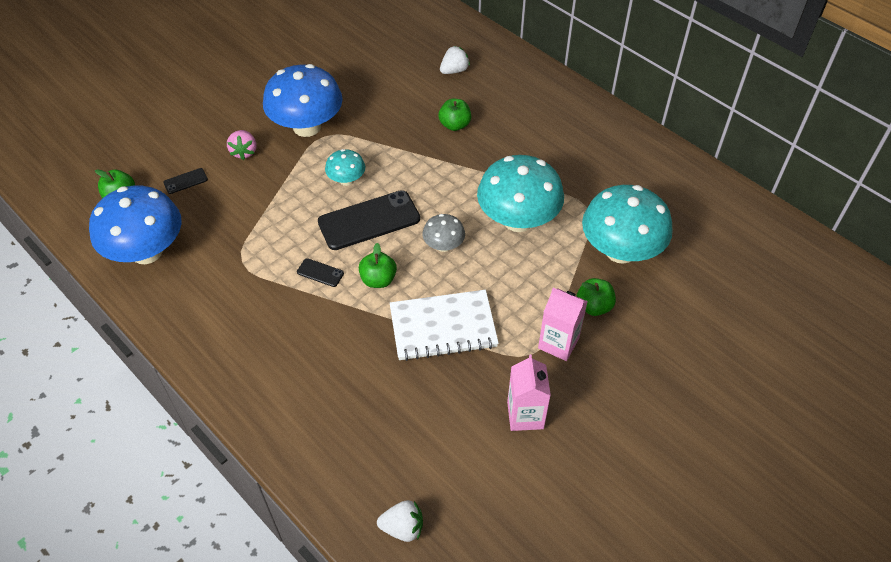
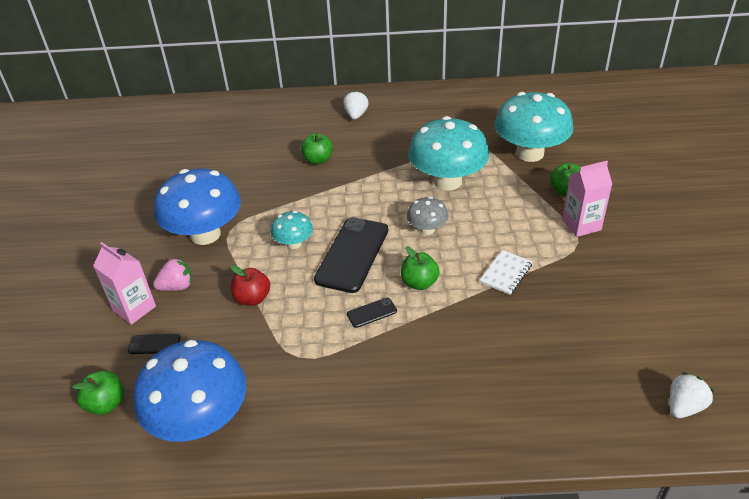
camera: 45 degrees left, 10 degrees down
(185, 181) = (154, 344): black phone -> black phone turned 75 degrees clockwise
(244, 152) = (177, 286): pink strawberry -> pink strawberry turned 60 degrees counterclockwise
(271, 198) = (252, 298): none -> red apple
(443, 327) = (506, 273): white notebook -> white notebook, size x0.52
(454, 71) = (265, 131): white strawberry -> white strawberry (356, 115)
(525, 415) = (631, 277): pink carton -> pink carton (134, 308)

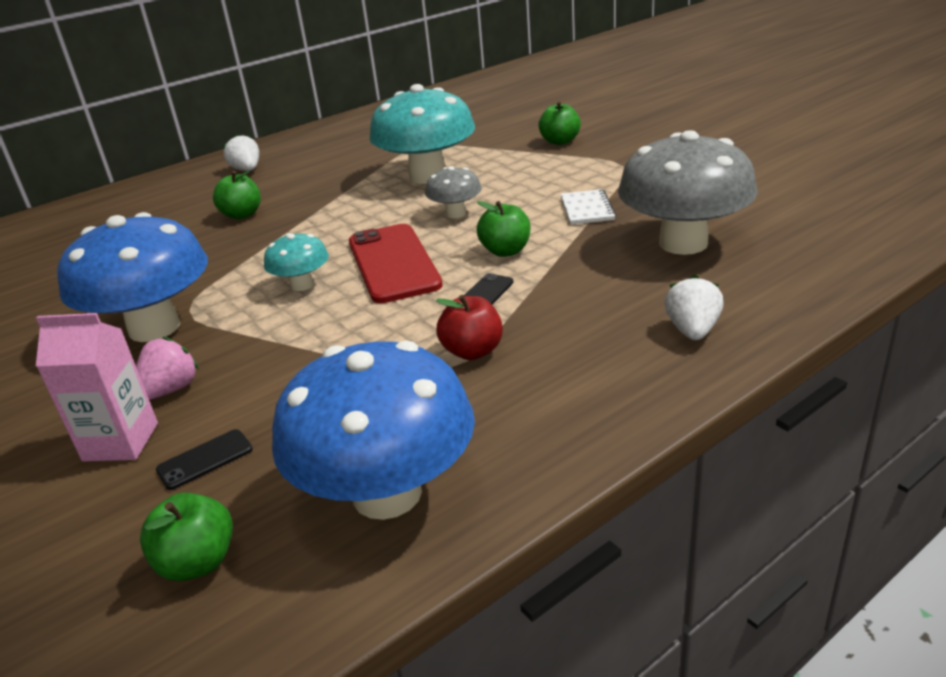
camera: 35 degrees left, 10 degrees down
(252, 298) = (307, 350): red apple -> red apple (472, 351)
(352, 254) = (393, 263): black phone -> red phone
(526, 343) = (683, 243): none -> grey mushroom
(530, 153) = (487, 132): turquoise mushroom -> none
(581, 225) = (608, 154): pink carton -> none
(684, 406) = (879, 218): white strawberry -> white strawberry (692, 330)

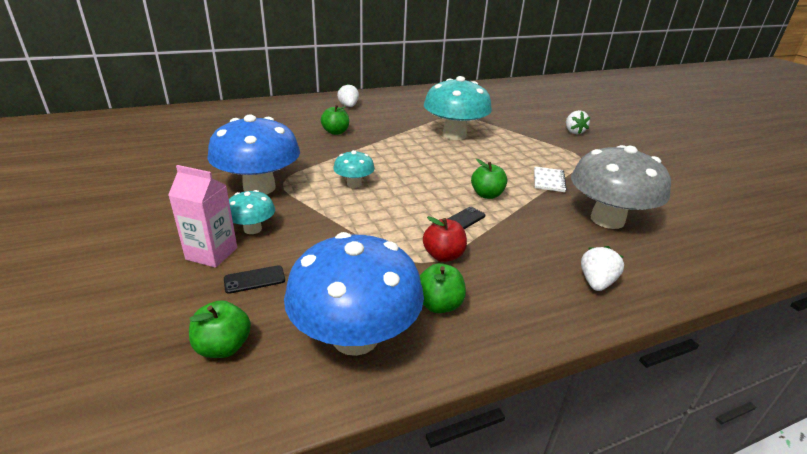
camera: 10 degrees right, 0 degrees up
(170, 390) = (252, 229): pink strawberry -> turquoise mushroom
(393, 263) = (414, 184): red phone -> none
(455, 213) = (463, 163): grey mushroom -> none
(560, 141) = (544, 133): green apple -> green apple (438, 305)
(600, 130) = (573, 132): none -> white strawberry

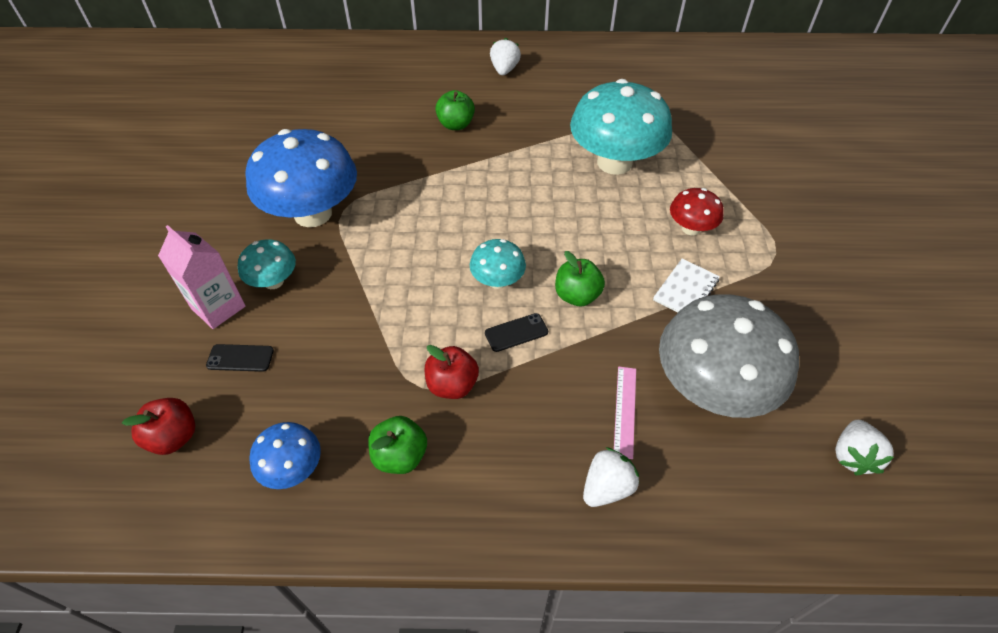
camera: 25 degrees right, 20 degrees up
(223, 347) = (174, 437): green apple -> red apple
(354, 184) = (422, 233): turquoise mushroom -> turquoise mushroom (497, 281)
(355, 337) = (293, 468): blue mushroom -> blue mushroom, size x0.49
(525, 155) = (691, 228): none -> red mushroom
(569, 242) = (625, 411): none -> pink ruler
(573, 132) = (811, 192): white strawberry -> white strawberry (852, 456)

